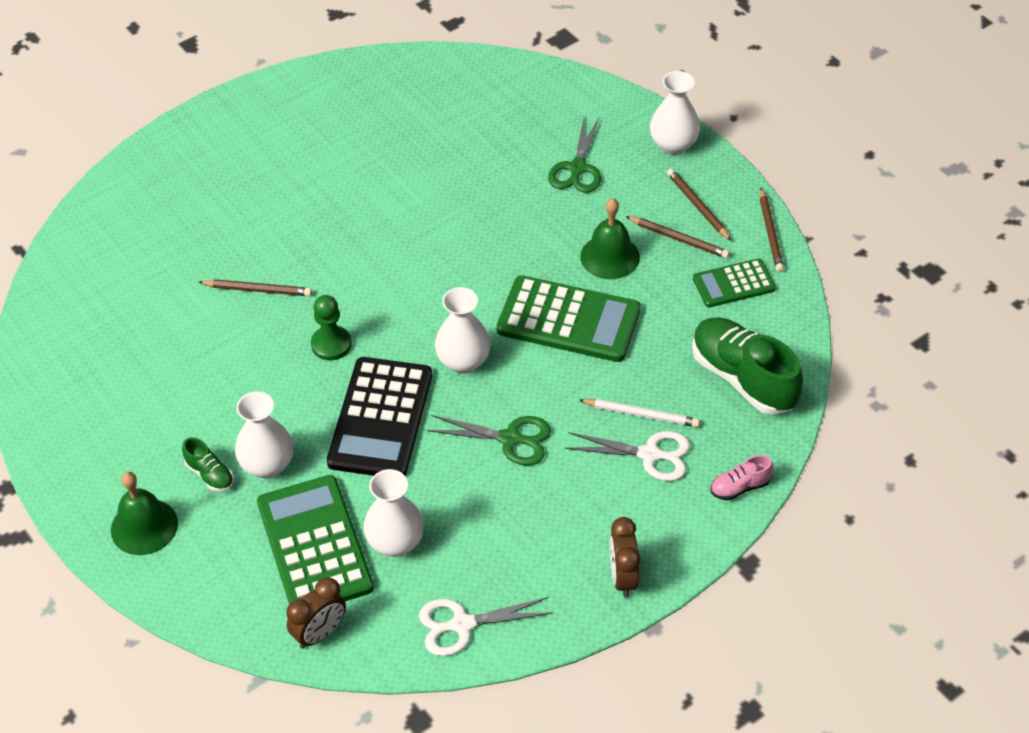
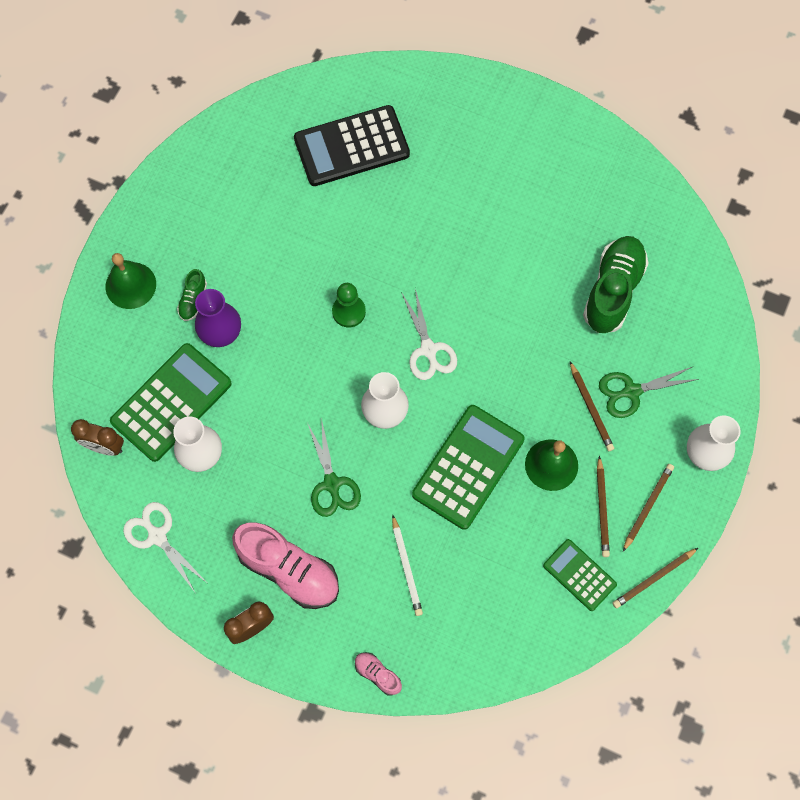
camera: 60 degrees right, 20 degrees up
(257, 290) = (370, 232): brown pencil -> brown pencil (591, 408)
(267, 465) = (221, 332): white vase -> purple vase
(380, 418) = (301, 384): black calculator -> black calculator (351, 146)
(568, 320) = (468, 467): green calculator -> green calculator turned 135 degrees counterclockwise
(580, 517) = (289, 570): none -> pink shoe
(649, 454) = (372, 592): white scissors -> white scissors (428, 349)
(743, 378) = (485, 627): green shoe -> green shoe (613, 291)

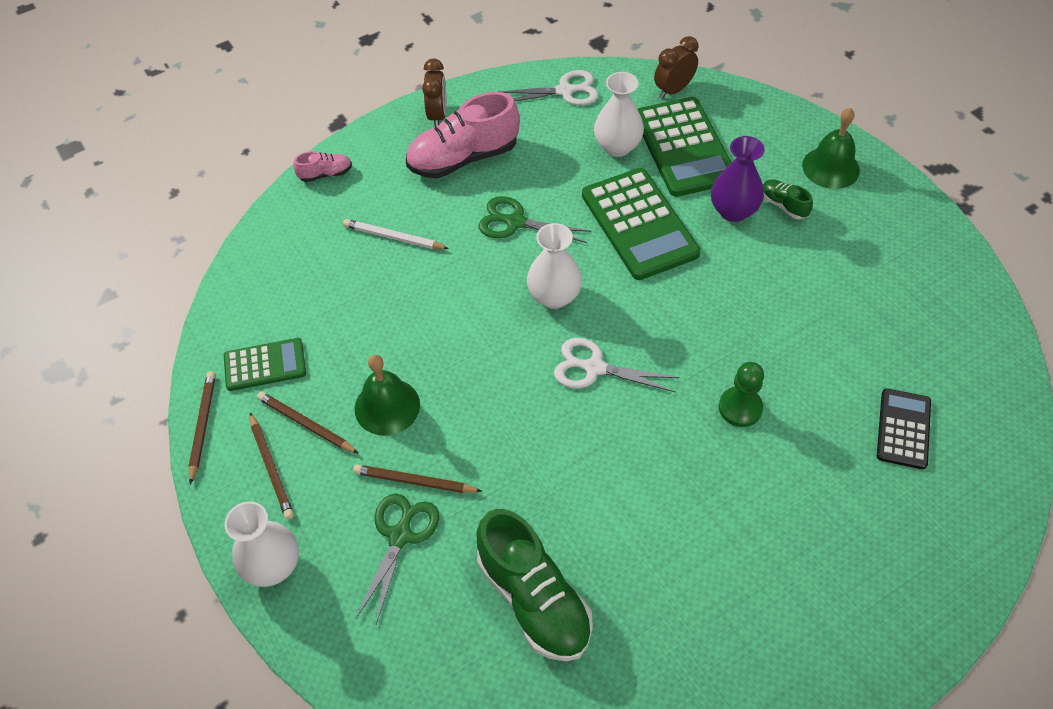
camera: 125 degrees right, 15 degrees down
(348, 311) = (687, 321): green pawn -> green pawn (740, 408)
(351, 146) = (903, 429): black calculator -> black calculator, size x0.57
(468, 467) = (444, 334): green calculator -> green calculator (639, 224)

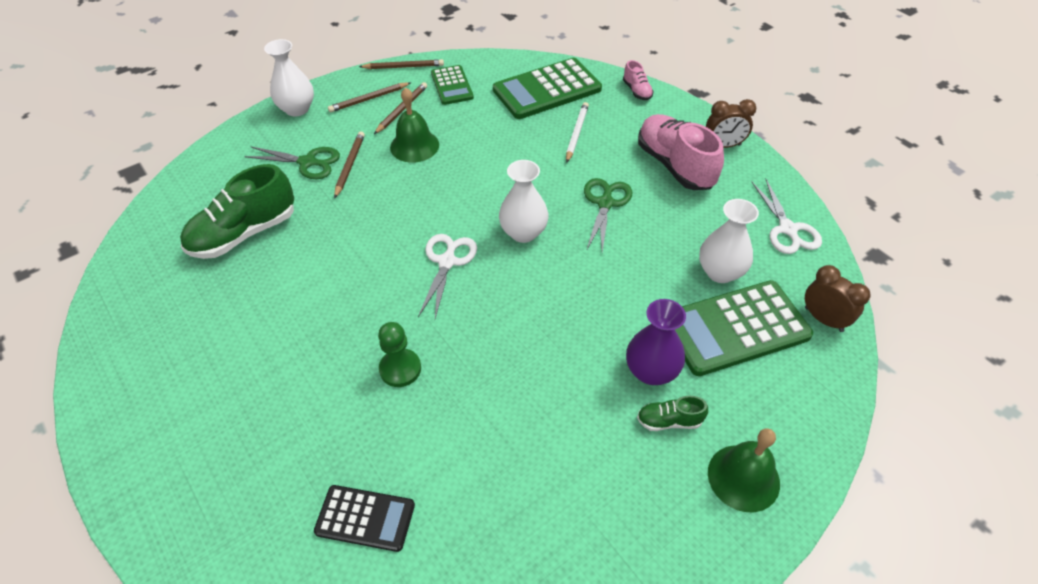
camera: 85 degrees right, 5 degrees down
(639, 224) = (618, 291): green calculator -> green calculator (547, 90)
(783, 205) = (669, 421): green shoe -> green shoe turned 135 degrees counterclockwise

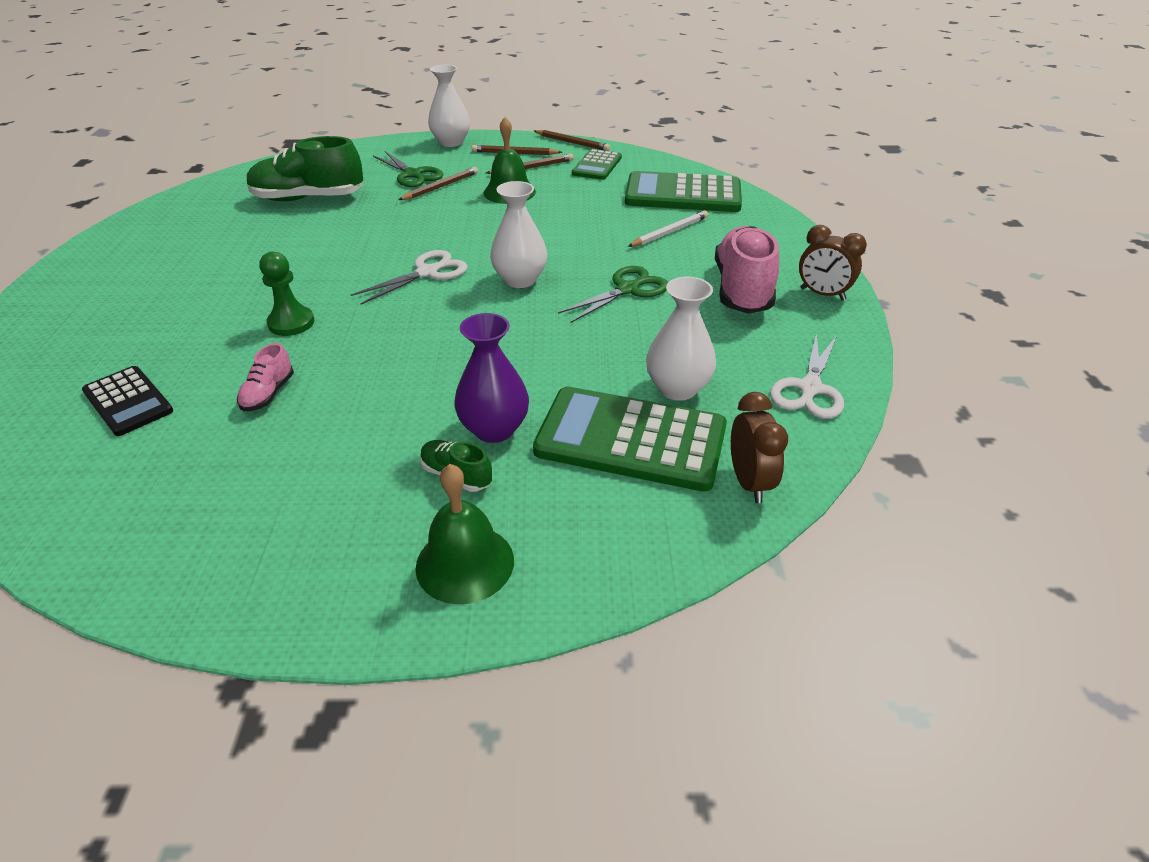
camera: 35 degrees right, 10 degrees down
(637, 91) = (777, 223): pink shoe -> pink shoe (268, 394)

